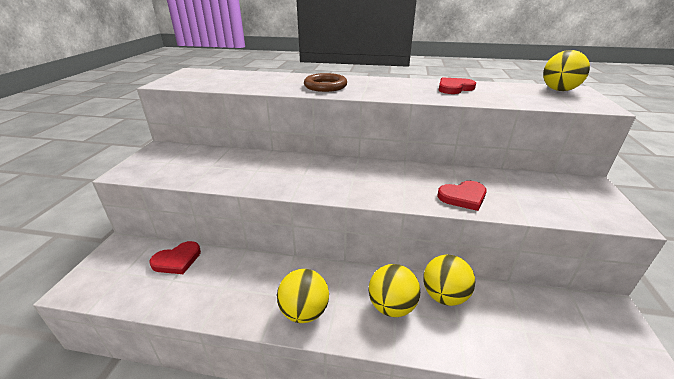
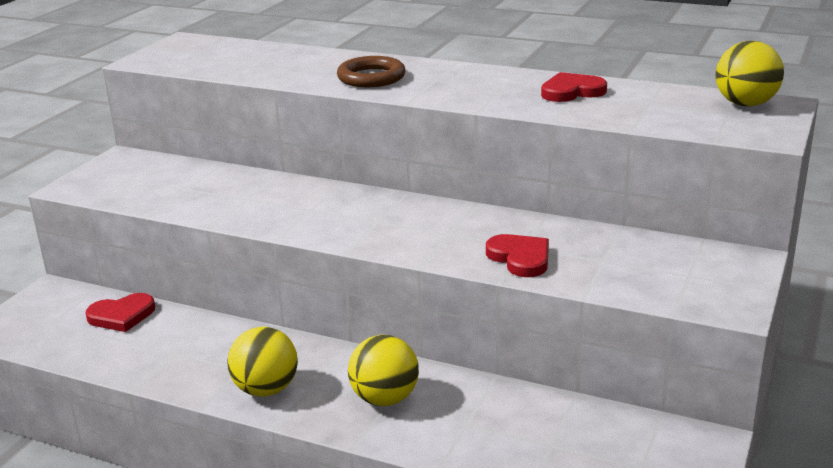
camera: 15 degrees right, 5 degrees down
(444, 296) = (466, 397): yellow ball -> none
(463, 197) = (520, 258): red heart -> red heart turned 120 degrees counterclockwise

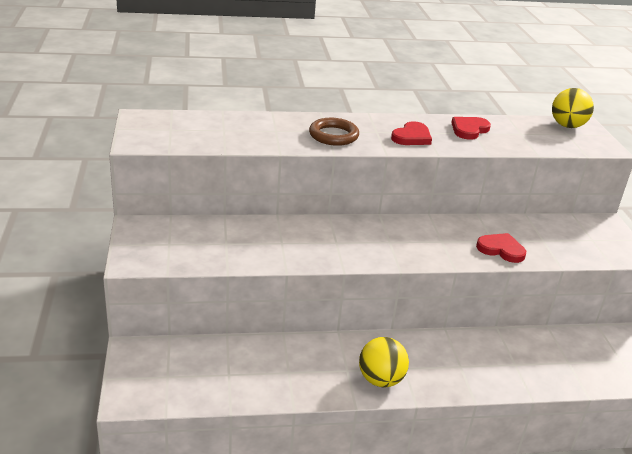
camera: 35 degrees left, 5 degrees up
(122, 316) = (216, 355): red heart -> red heart (412, 137)
(385, 398) = (455, 362): yellow ball -> none

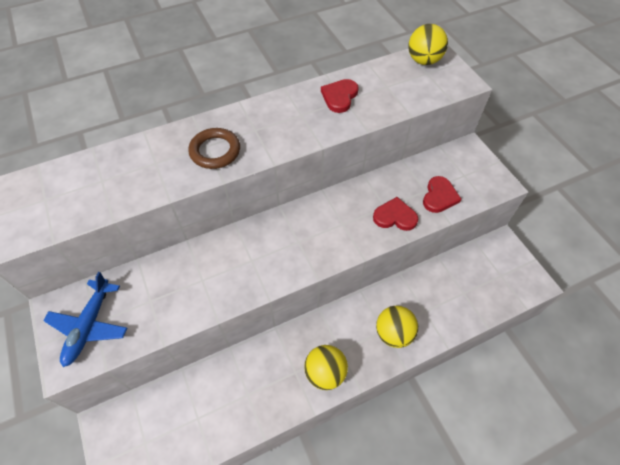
camera: 15 degrees left, 25 degrees up
(163, 244) = (89, 326): none -> blue plane
(412, 137) = (290, 127): red heart -> red heart (439, 196)
(471, 371) = (393, 333): none -> yellow ball

